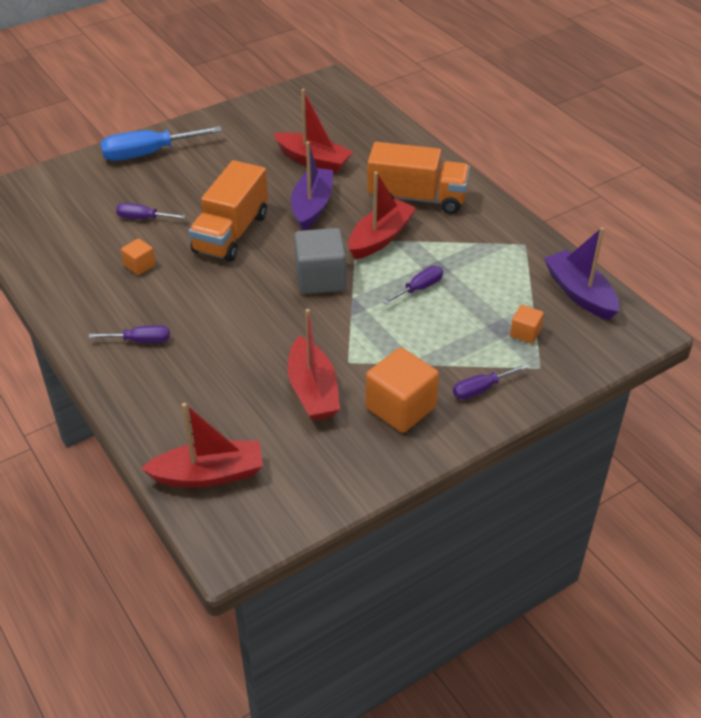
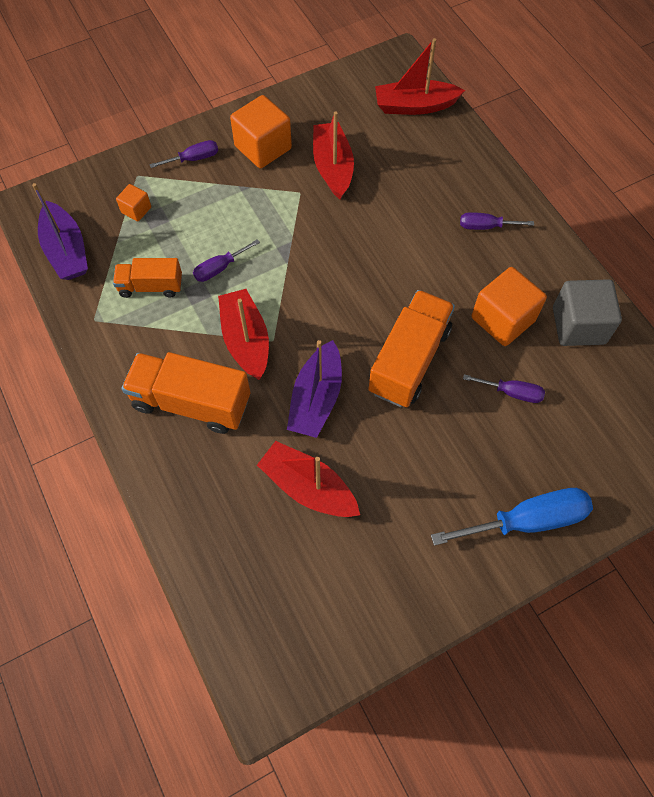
camera: 175 degrees left, 20 degrees up
(140, 265) = (503, 319): orange cube -> orange cube, size x1.96
(320, 279) = (316, 287): grey cube -> grey cube (578, 325)
(380, 238) = (246, 340): red boat -> red boat turned 120 degrees clockwise
(482, 270) = (151, 286): none -> orange truck

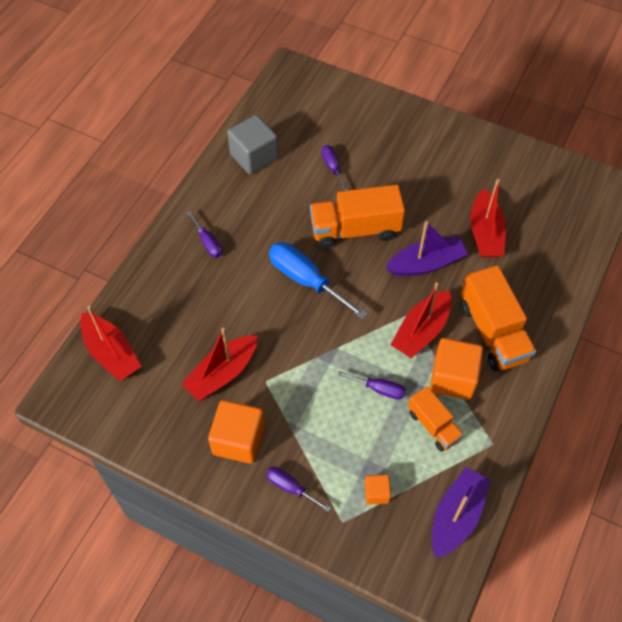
camera: 125 degrees left, 5 degrees down
(503, 319) = (281, 196): orange cube -> orange cube (453, 378)
(527, 521) = (408, 125): blue screwdriver -> blue screwdriver (306, 280)

